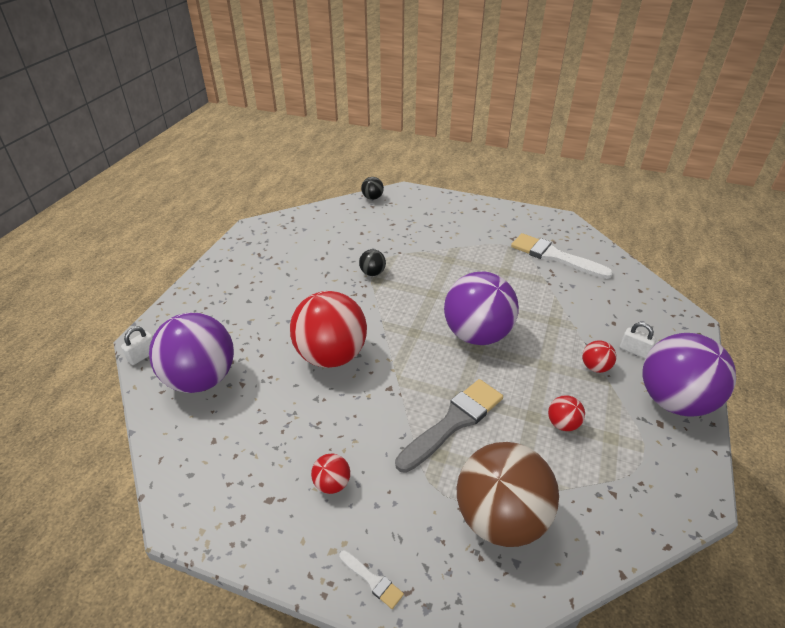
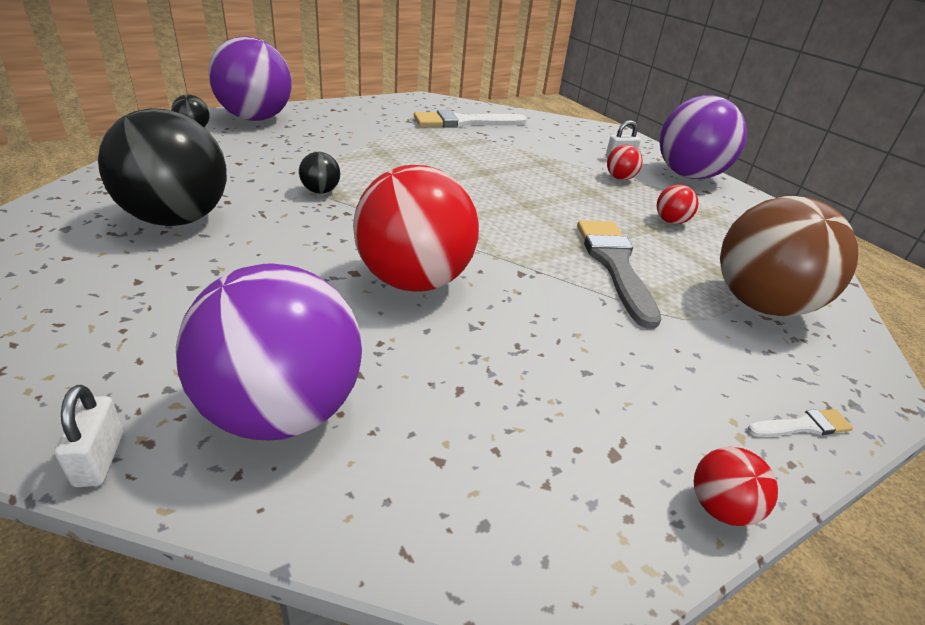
camera: 55 degrees left, 5 degrees down
(289, 259) = (177, 219): none -> black ball
(332, 484) = (632, 384): red ball -> red ball (720, 508)
(477, 334) = (510, 196): purple ball -> purple ball (256, 118)

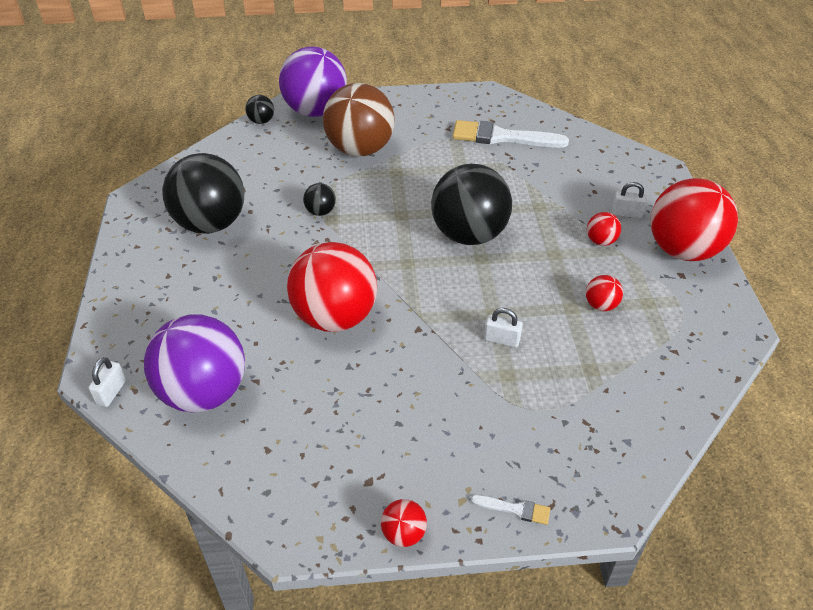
camera: 30 degrees right, 10 degrees up
(499, 189) = (469, 234): none -> black ball
(614, 265) = (501, 340): grey brush -> white padlock
(688, 175) = (683, 250): purple ball -> red ball
(761, 304) = (594, 410): brown ball -> brown ball (360, 149)

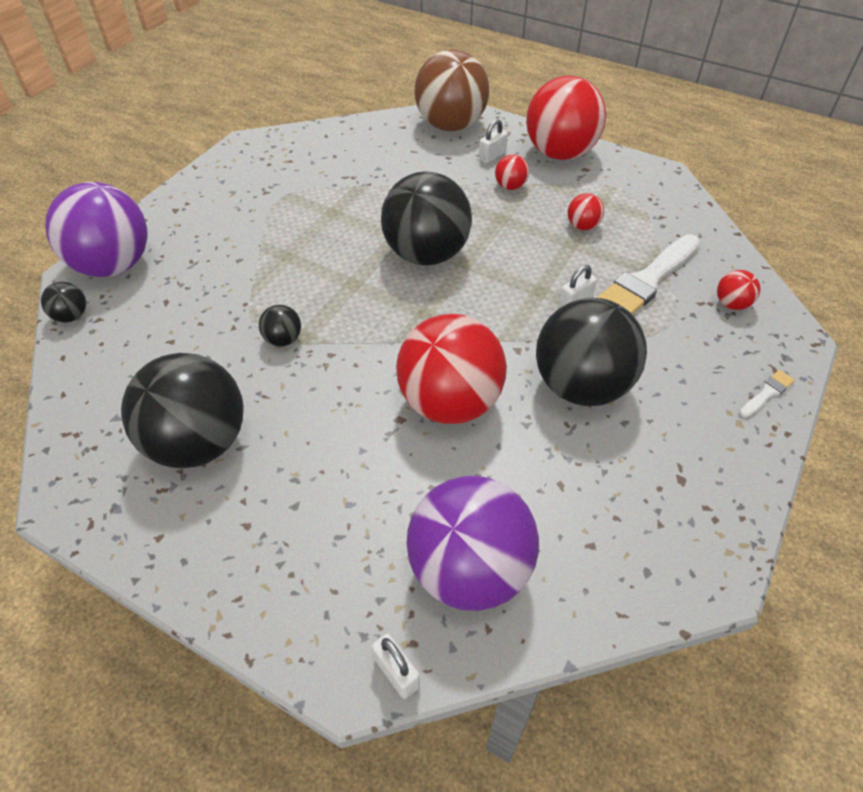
camera: 55 degrees left, 5 degrees up
(360, 149) = (221, 264): brown ball -> brown ball (451, 125)
(403, 533) = (755, 482): red ball -> red ball (731, 304)
(413, 381) = (581, 386): none -> black ball
(502, 137) = (319, 167): white brush -> white brush (647, 280)

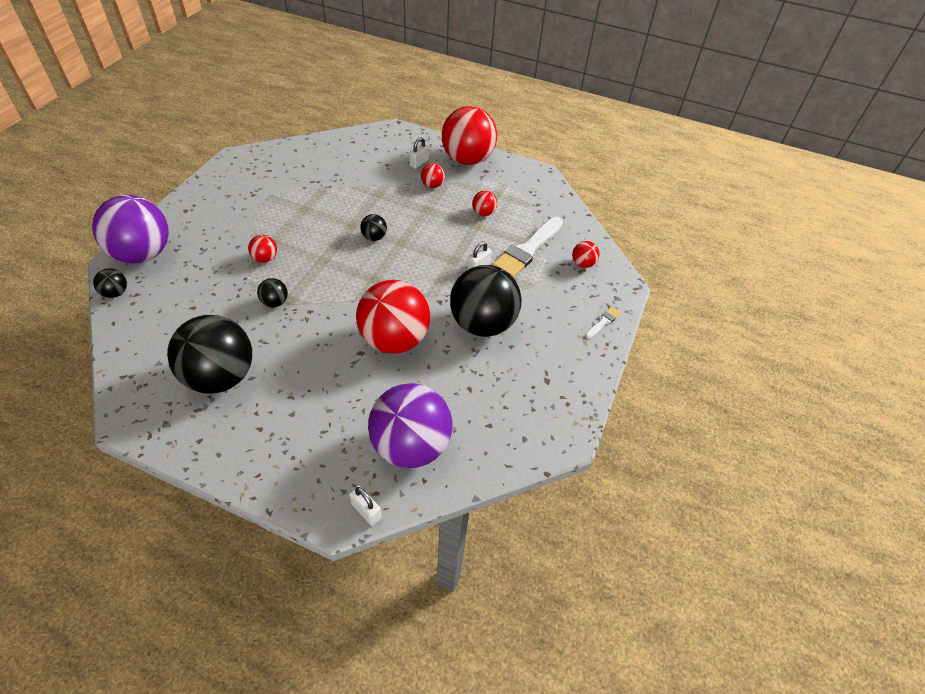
camera: 10 degrees left, 0 degrees up
(275, 278) = (265, 258): none -> red ball
(426, 254) = (374, 237): black ball -> black ball, size x0.42
(451, 125) = (388, 140): brown ball -> none

